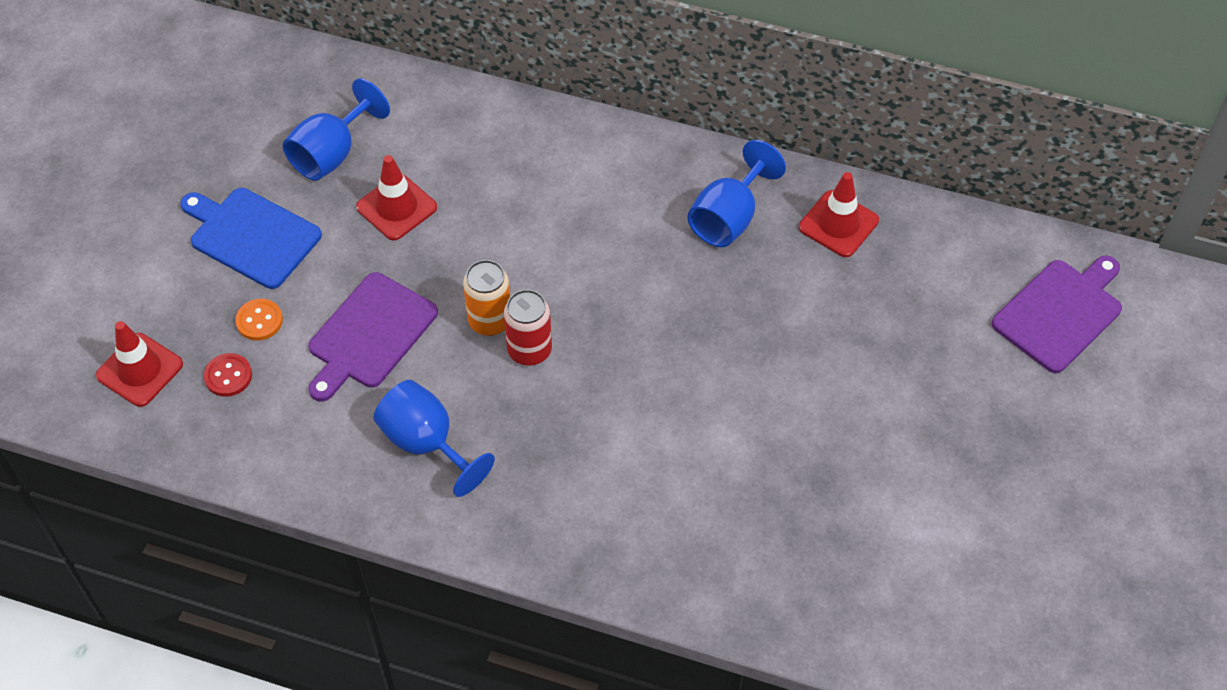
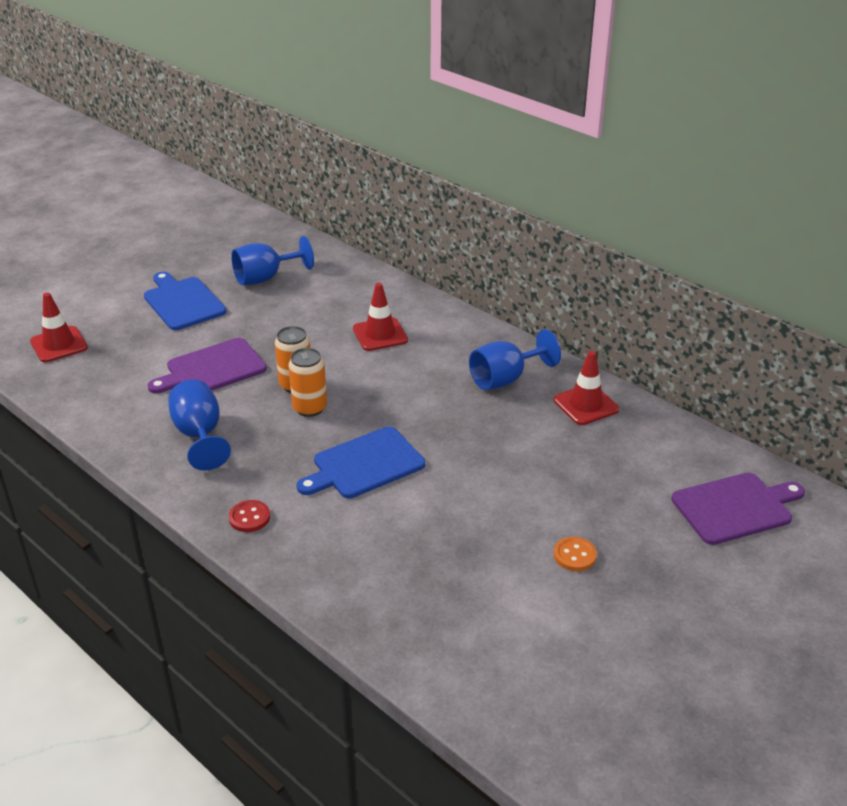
camera: 25 degrees right, 20 degrees down
(228, 376) = (107, 363): red button -> red button (249, 517)
(259, 321) = (151, 342): orange button -> orange button (574, 555)
(396, 207) = (283, 313): red traffic cone -> red traffic cone (380, 334)
(529, 350) = (309, 408): red can -> orange can
(645, 410) = (364, 464): none -> blue cutting board

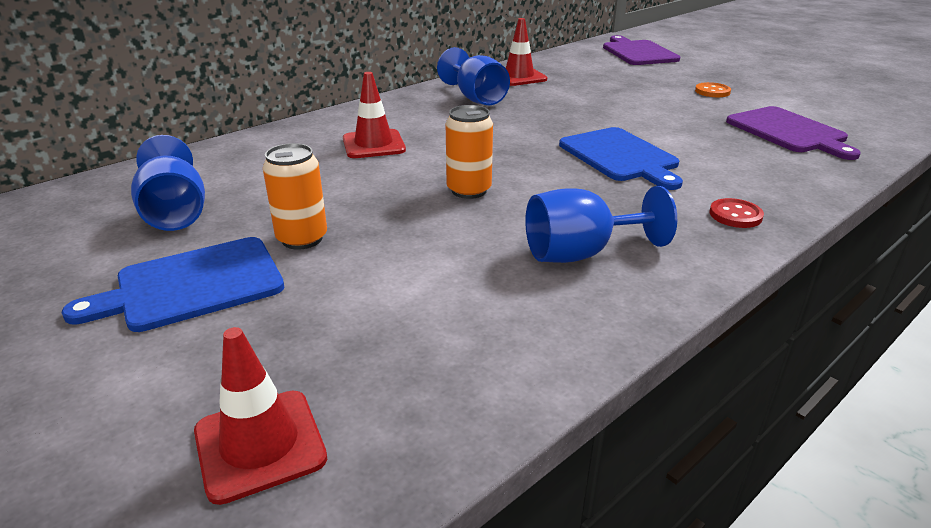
camera: 85 degrees left, 5 degrees down
(212, 369) = (415, 249): purple cutting board -> purple cutting board (788, 132)
(309, 408) = (518, 182): orange can -> orange can (302, 239)

